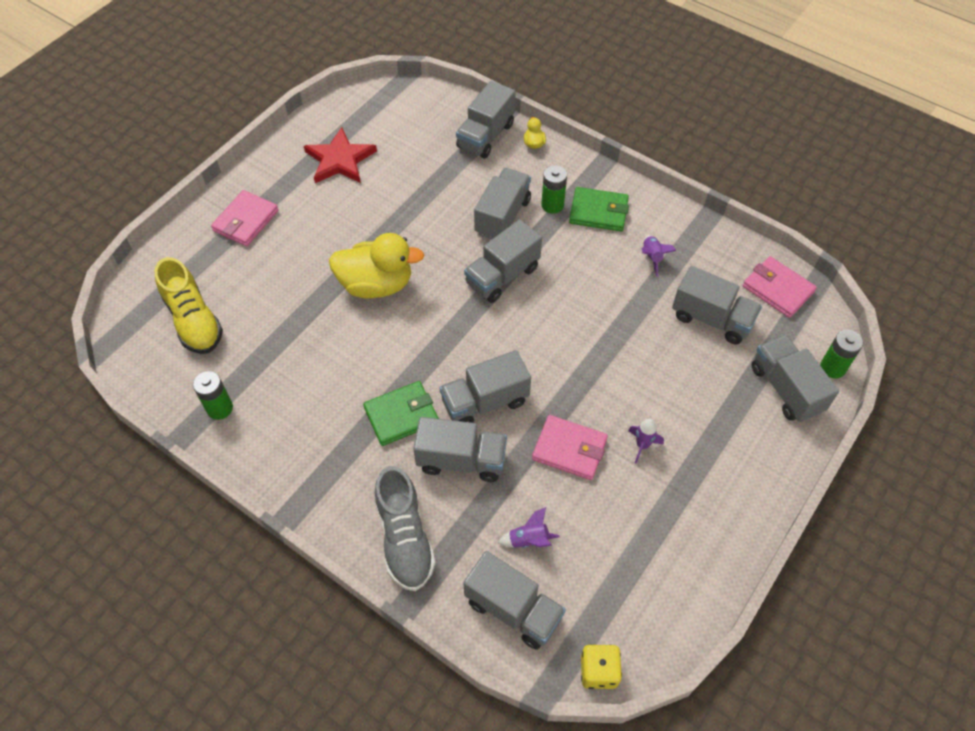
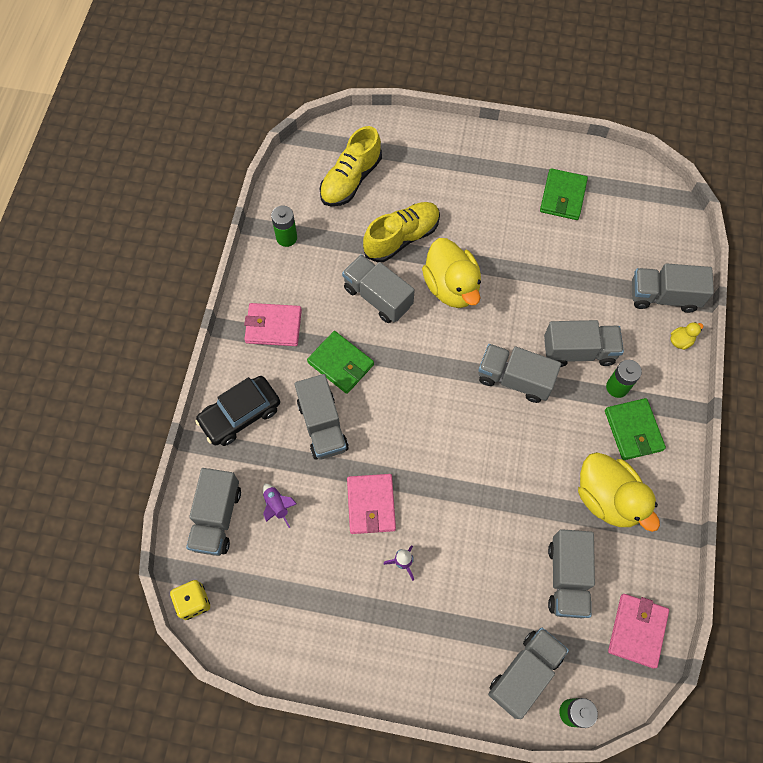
camera: 65 degrees right, 10 degrees up
(246, 221) = (460, 163): pink wallet -> pink wallet (273, 326)
(294, 303) = (402, 238): none -> yellow shoe
(340, 160) = (562, 196): red star -> green wallet
(404, 538) = (240, 415): grey shoe -> black car
(485, 402) = (383, 420): grey truck -> grey truck (377, 297)
(652, 257) = (607, 498): purple rocket -> yellow duck

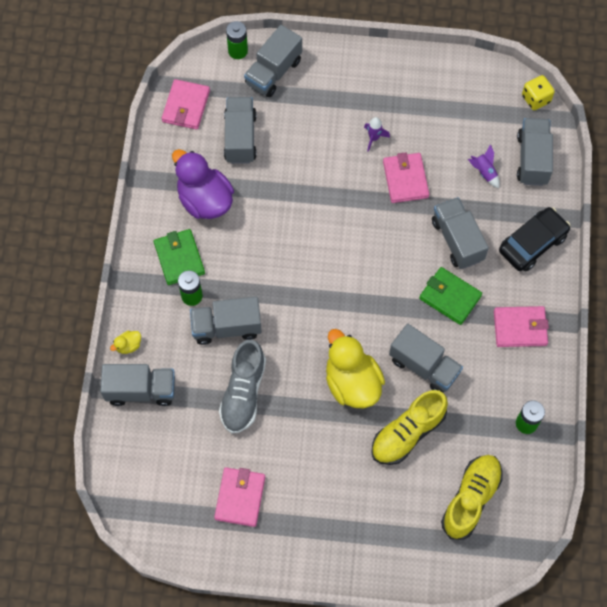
camera: 175 degrees right, 0 degrees up
(514, 379) = (287, 295): grey truck -> none
(560, 286) = (243, 393): none -> grey shoe
(562, 196) = (240, 497): green wallet -> pink wallet
(607, 498) = (205, 200): yellow duck -> purple duck

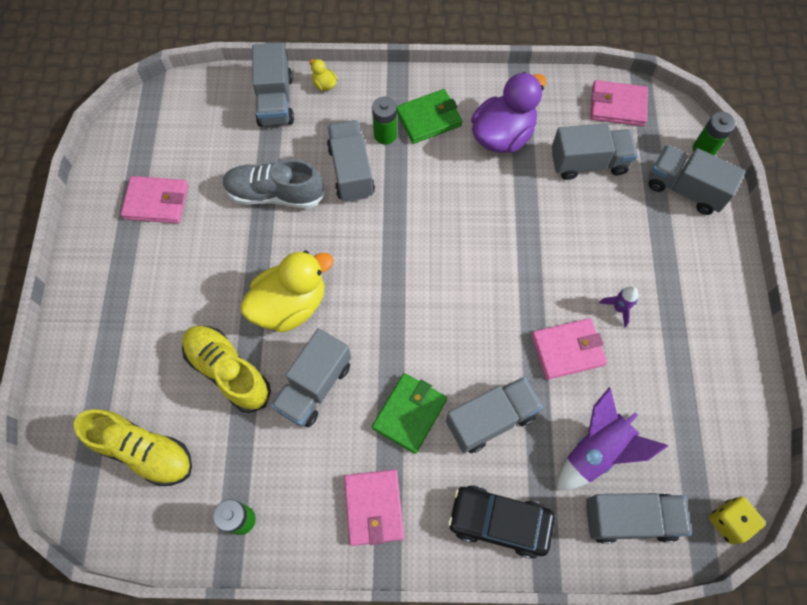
camera: 85 degrees right, 0 degrees up
(484, 172) = (596, 451): purple rocket -> purple rocket, size x1.89
(532, 243) = (499, 522): black car -> black car turned 150 degrees clockwise

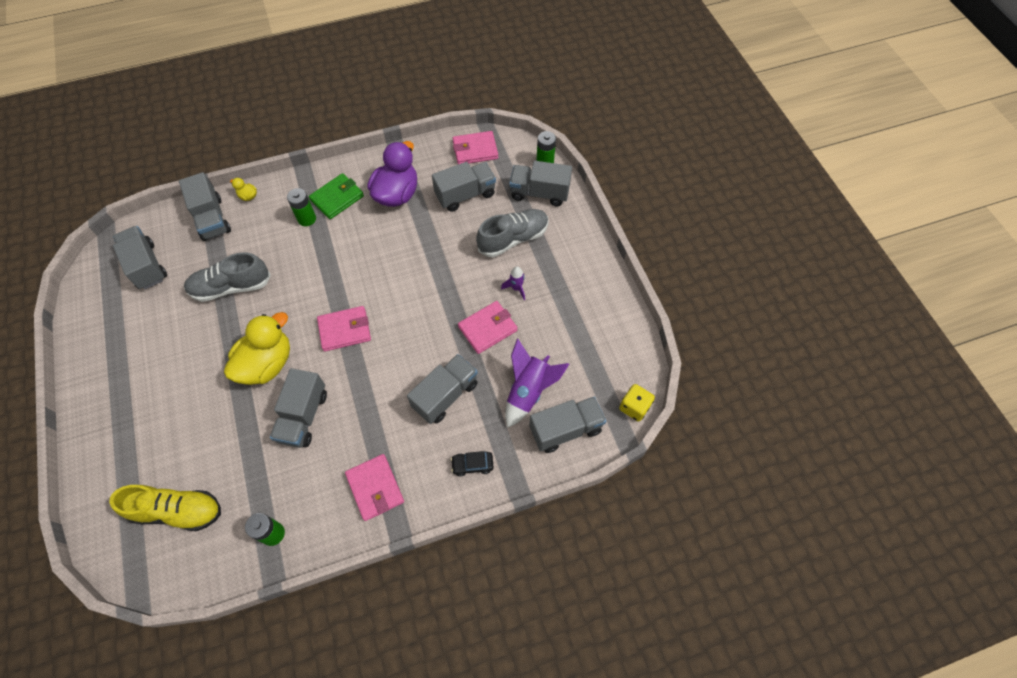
camera: 20 degrees left, 5 degrees down
(156, 202) = (134, 321): pink wallet -> pink wallet (345, 330)
(228, 371) = (231, 428): yellow shoe -> none
(351, 171) = (287, 252): grey truck -> grey truck (146, 266)
(409, 414) = (383, 412): green wallet -> none
(499, 522) = (472, 465): black car -> black car, size x0.53
(633, 241) = (513, 239): none -> grey shoe

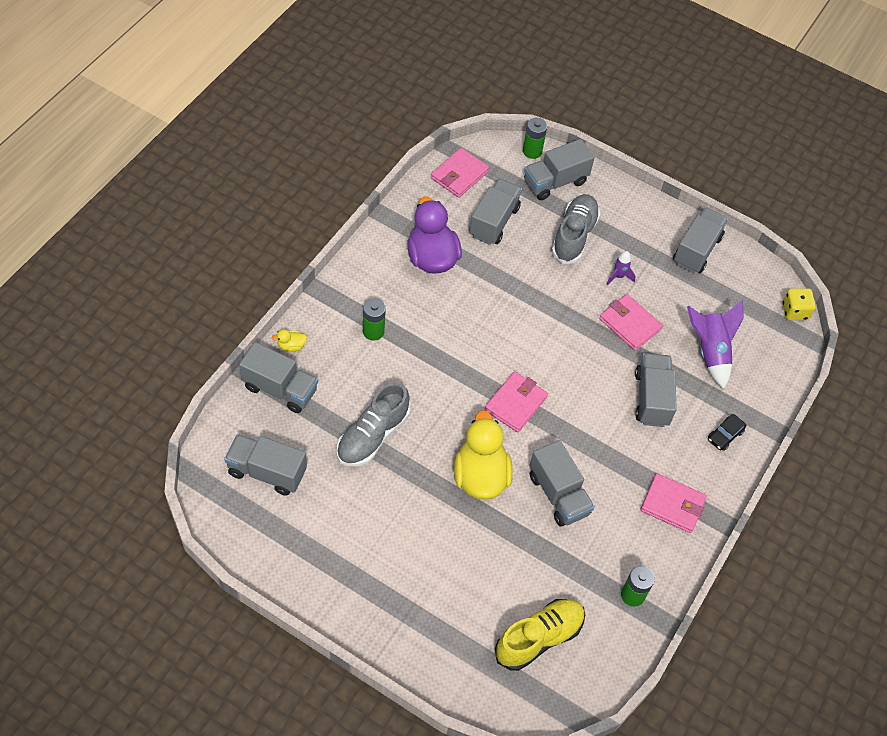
camera: 45 degrees left, 5 degrees down
(337, 198) = (380, 295): green wallet -> none
(487, 328) = (630, 324): pink wallet -> pink wallet turned 60 degrees counterclockwise
(565, 429) = (764, 361): grey truck -> grey truck (696, 250)

